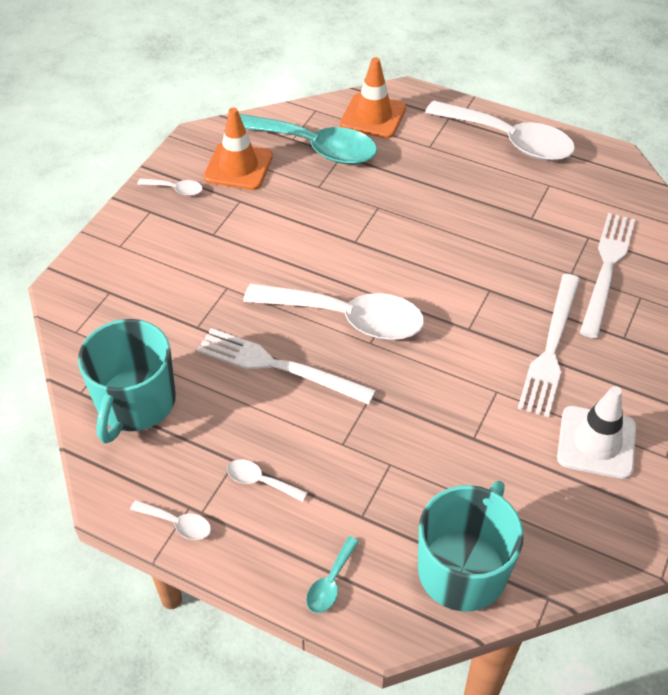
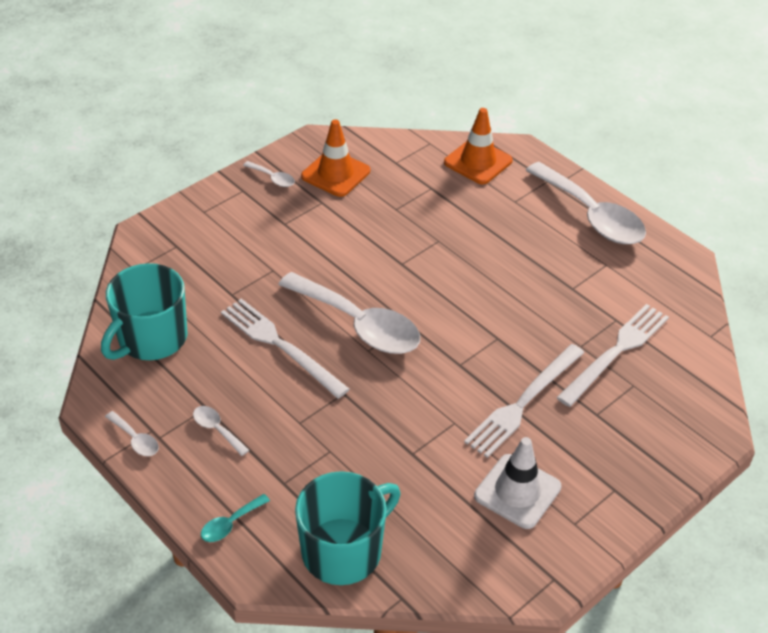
camera: 20 degrees right, 5 degrees down
(314, 147) = (410, 174): turquoise spoon -> none

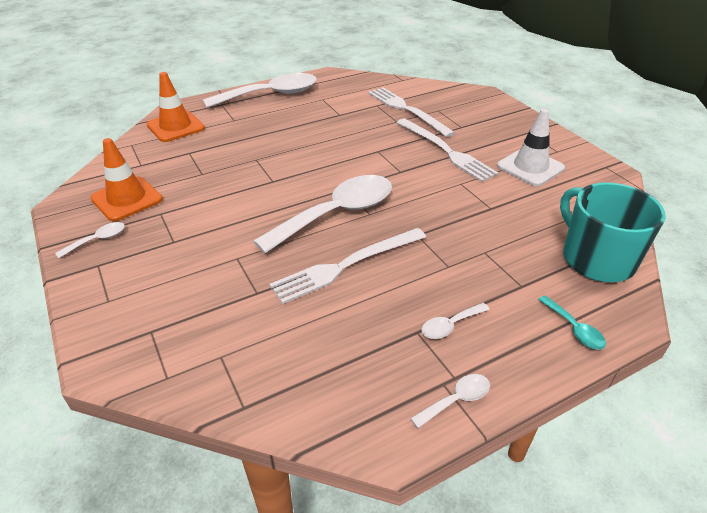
camera: 75 degrees left, 5 degrees down
(151, 338) = (297, 370): turquoise mug -> none

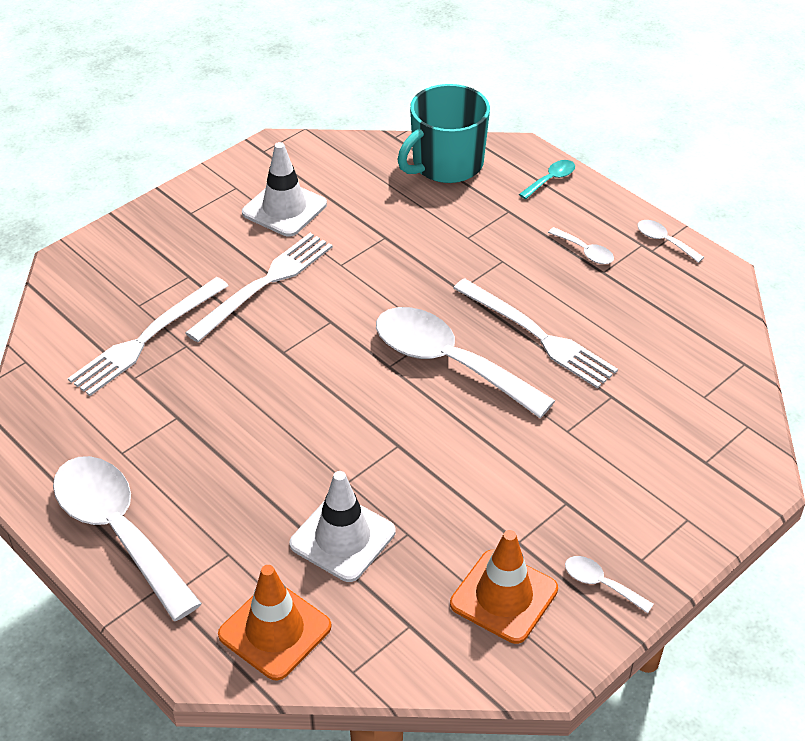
camera: 105 degrees left, 5 degrees up
(216, 152) = (342, 538): none -> white traffic cone

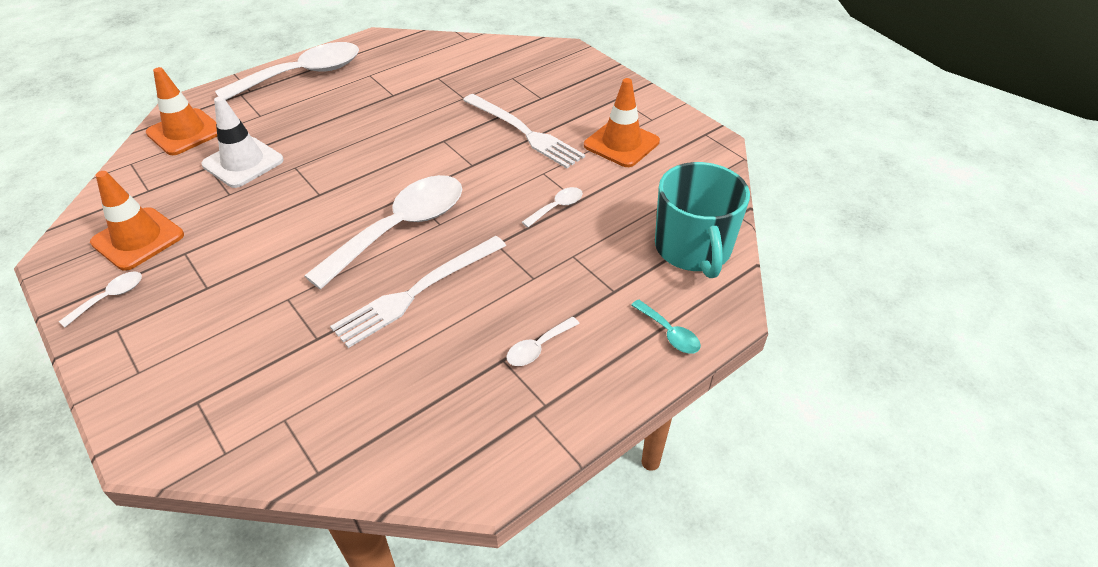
camera: 95 degrees right, 0 degrees up
(147, 339) = (475, 81): white fork -> none
(284, 208) = (621, 143): white traffic cone -> orange traffic cone
(446, 164) = (693, 249): turquoise mug -> turquoise mug turned 150 degrees counterclockwise
(664, 241) = (548, 429): white spoon -> white spoon (557, 207)

